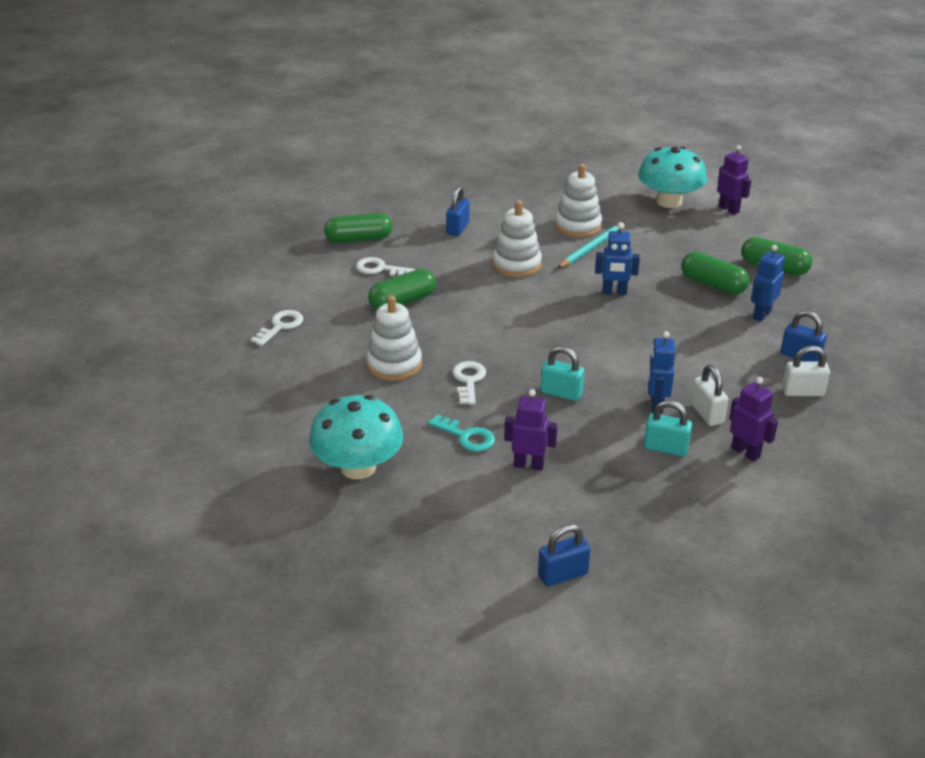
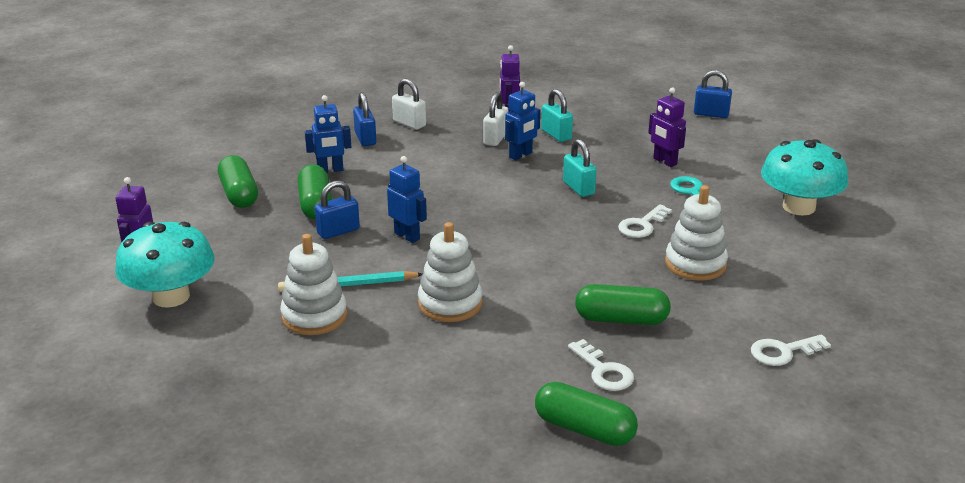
camera: 140 degrees left, 5 degrees down
(457, 228) = (444, 382): blue padlock -> blue padlock (338, 231)

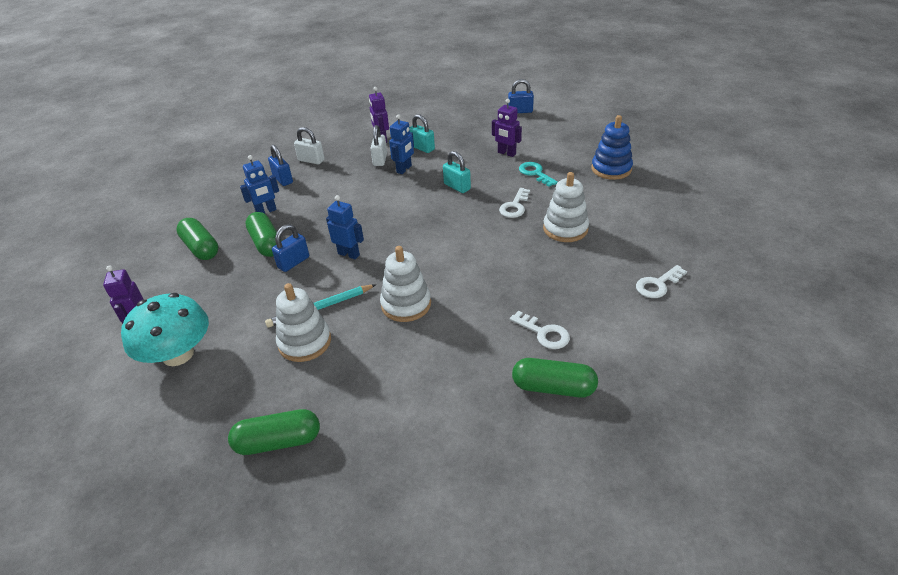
camera: 15 degrees left, 10 degrees up
(621, 319) = (536, 286): green capsule -> green capsule (278, 442)
(798, 207) = (611, 169): turquoise mushroom -> blue stacking toy

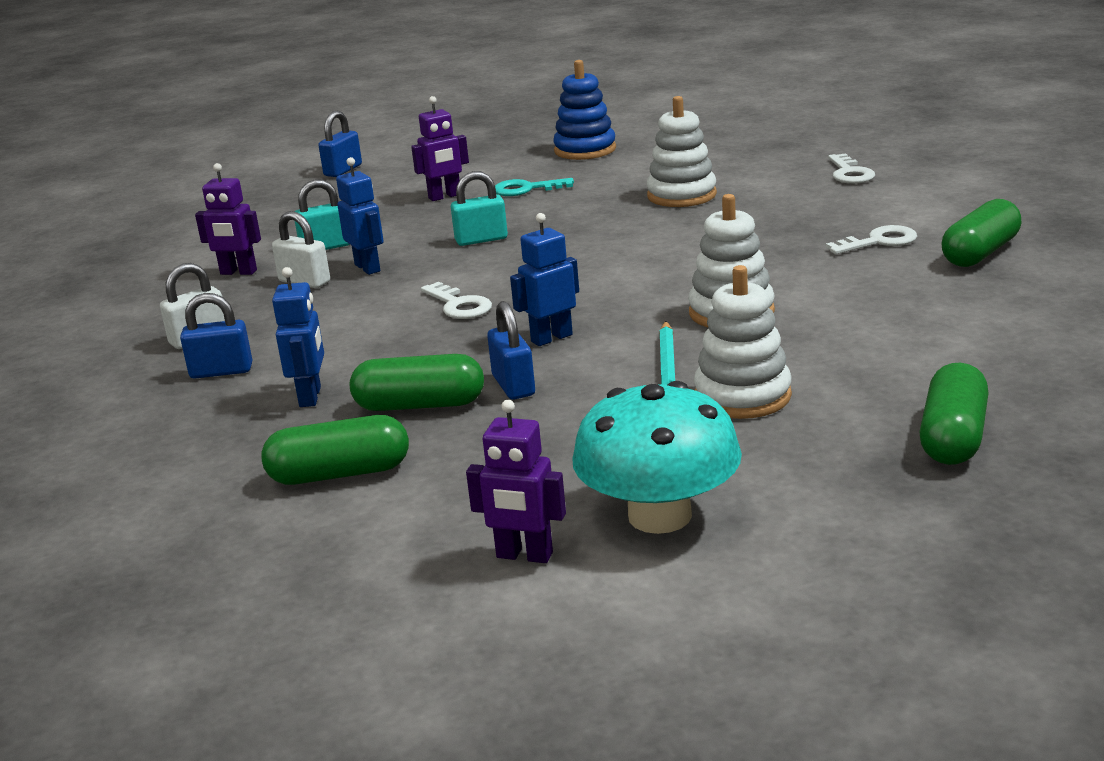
camera: 60 degrees left, 15 degrees down
(515, 206) = (589, 213): white key -> white key (459, 305)

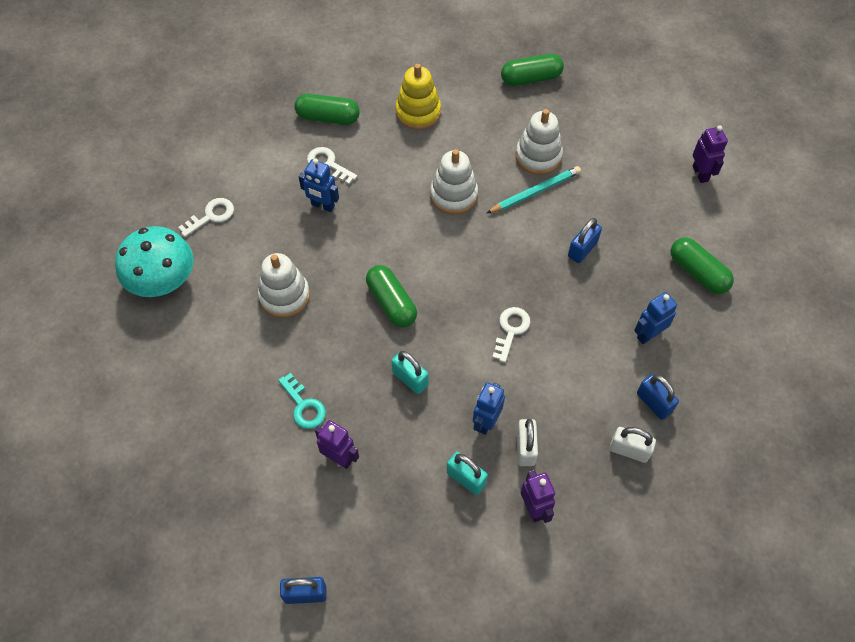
camera: 125 degrees left, 35 degrees up
(420, 405) = (624, 278): green capsule -> green capsule (391, 303)
(551, 338) = (525, 260): blue robot -> blue robot (322, 205)
(585, 150) = (200, 412): blue stacking toy -> none
(659, 515) = (646, 145): turquoise mushroom -> turquoise mushroom (162, 280)
(939, 317) = (418, 112): none -> yellow stacking toy

